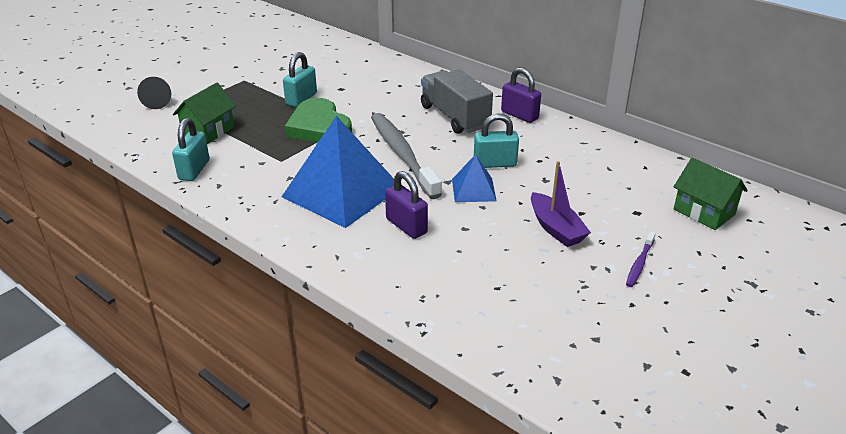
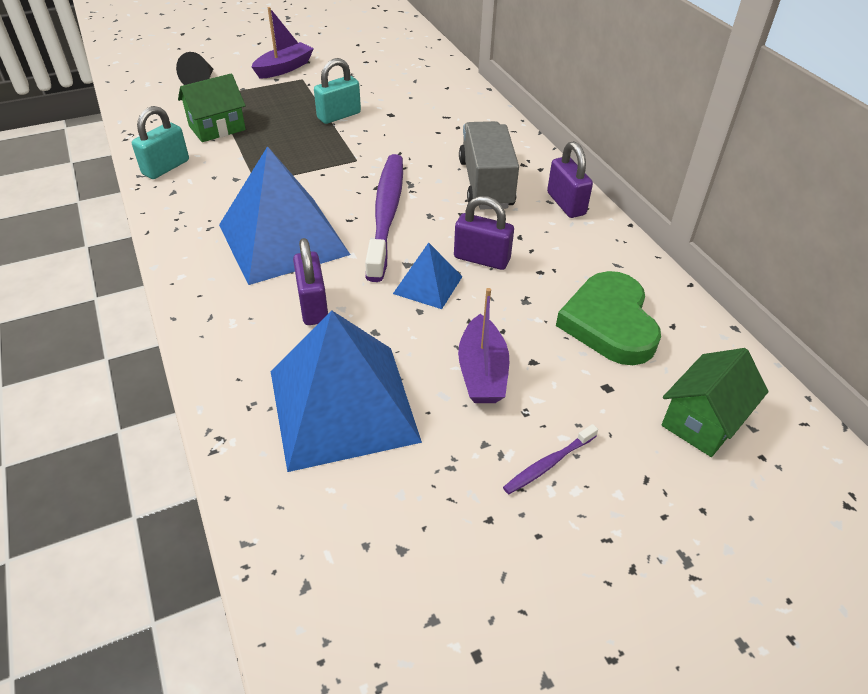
camera: 25 degrees right, 10 degrees up
(221, 75) = (284, 68): none -> purple boat
(319, 127) = (328, 154): green heart -> green heart (609, 323)
(402, 155) = (386, 214): grey toothbrush -> purple toothbrush
(485, 276) = (343, 405): none -> blue pyramid
(495, 164) = (481, 259): turquoise padlock -> purple padlock
(704, 212) = (703, 421): green house -> green house turned 60 degrees clockwise

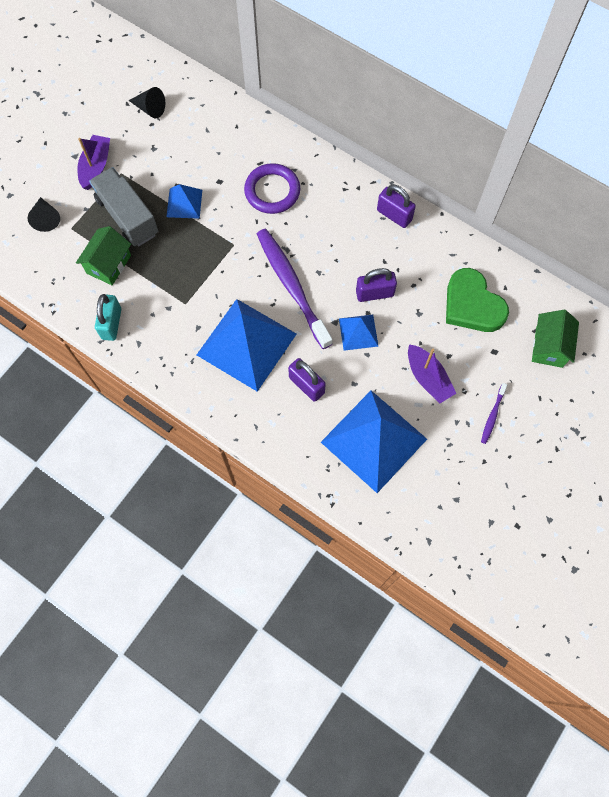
camera: 30 degrees left, 25 degrees up
(339, 116) = (184, 203): turquoise padlock -> blue pyramid
(375, 53) = (150, 108): none -> black cone
(439, 138) = (272, 191): none -> purple ring
(486, 184) = (334, 222): grey truck -> grey truck (127, 216)

